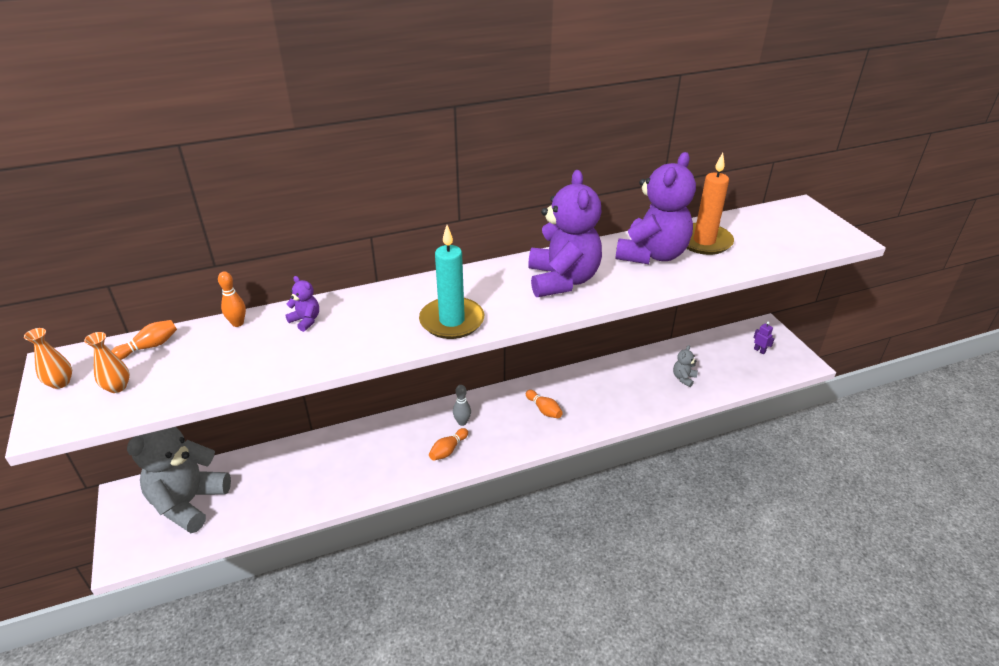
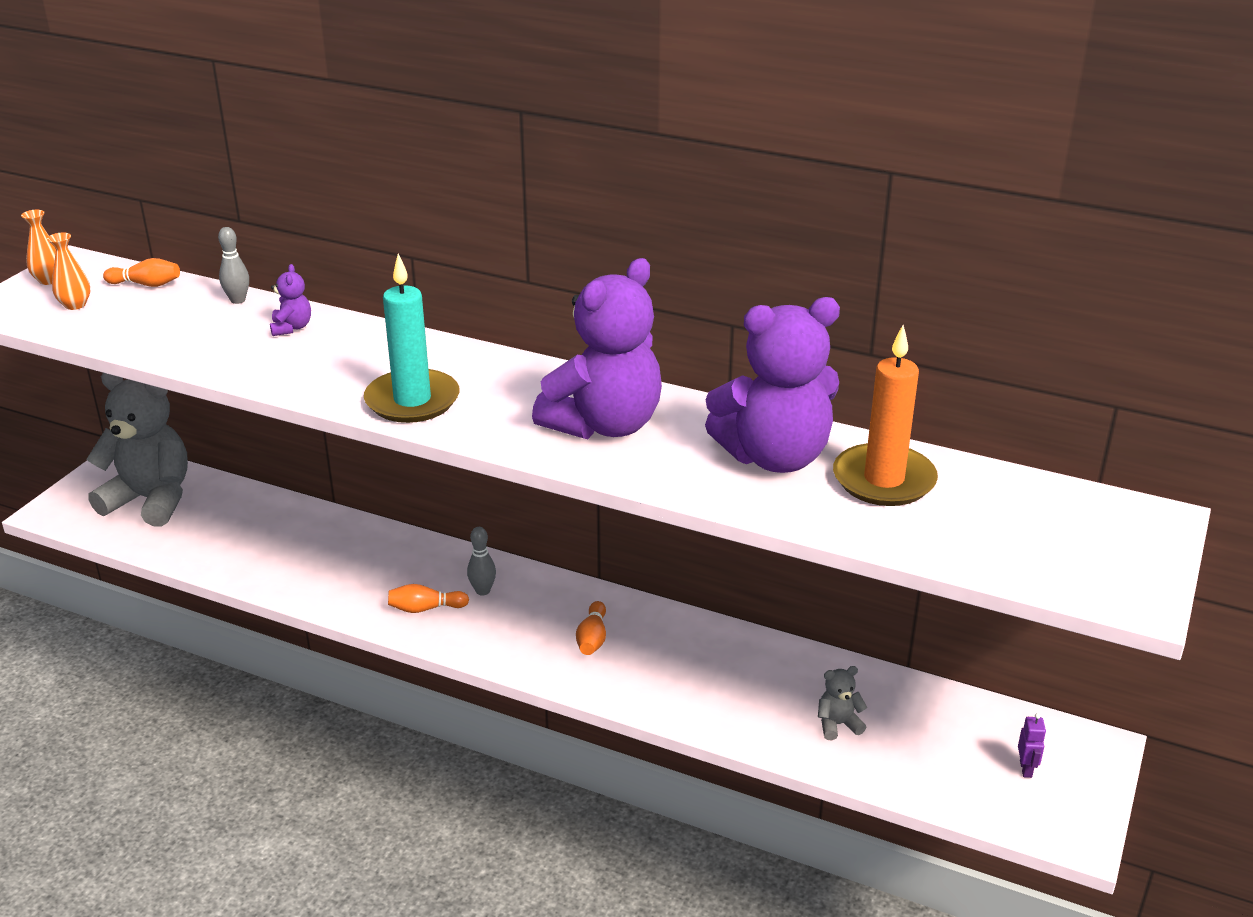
camera: 45 degrees right, 5 degrees down
(189, 502) = (151, 500): grey teddy bear -> grey teddy bear turned 45 degrees clockwise
(238, 323) = (238, 300): orange bowling pin -> grey bowling pin

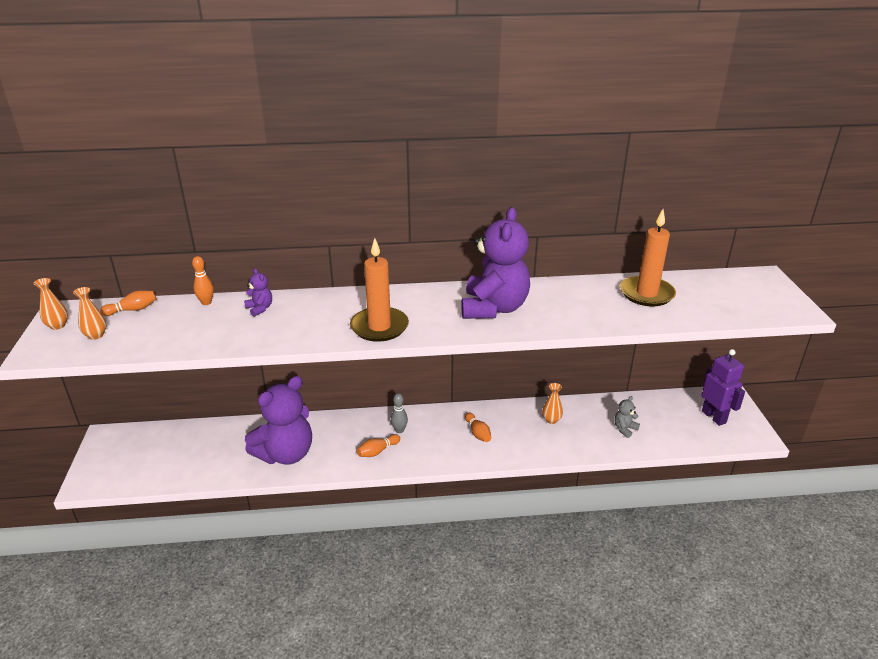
camera: 30 degrees left, 0 degrees up
(151, 500) = (150, 452): grey teddy bear -> none
(238, 300) = (206, 302): grey bowling pin -> orange bowling pin
(412, 400) = (379, 327): turquoise candle -> orange candle
(727, 663) = (551, 420): none -> orange vase
(775, 457) = (589, 298): purple teddy bear -> purple teddy bear (286, 454)
(1026, 769) = (714, 417): purple robot -> purple robot, size x2.20

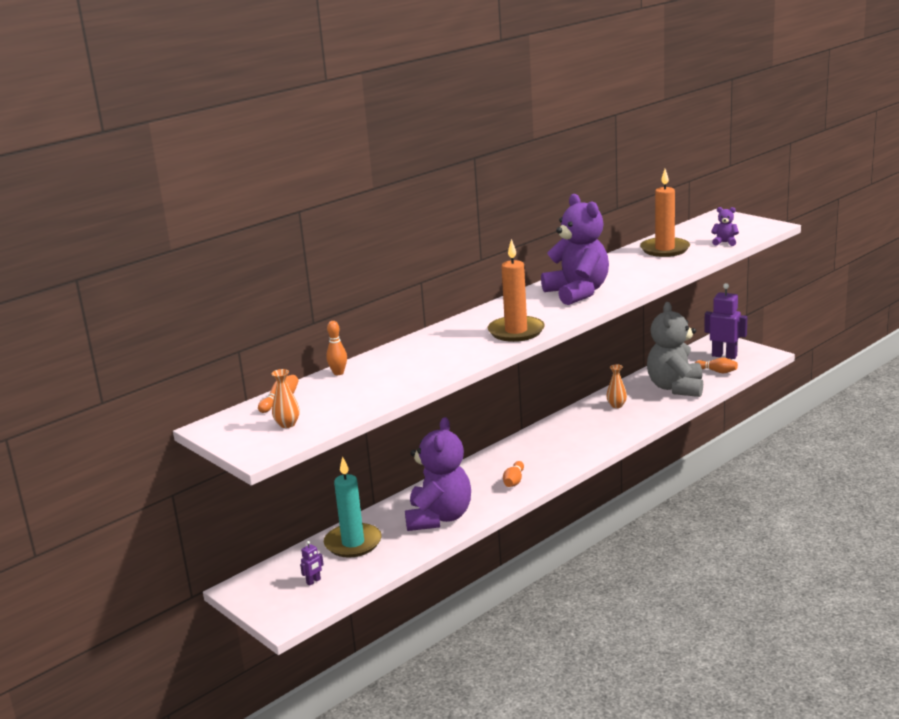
camera: 35 degrees left, 10 degrees down
(57, 326) = (233, 434): orange vase -> none
(145, 460) = (313, 581): none -> purple robot
(210, 441) = (353, 543): none -> turquoise candle
(260, 308) = (395, 358): purple teddy bear -> purple teddy bear (725, 242)
(399, 430) = (509, 462): grey bowling pin -> none
(478, 433) = (574, 436): orange bowling pin -> orange bowling pin (717, 371)
(624, 429) = (676, 388): grey teddy bear -> grey teddy bear, size x2.47

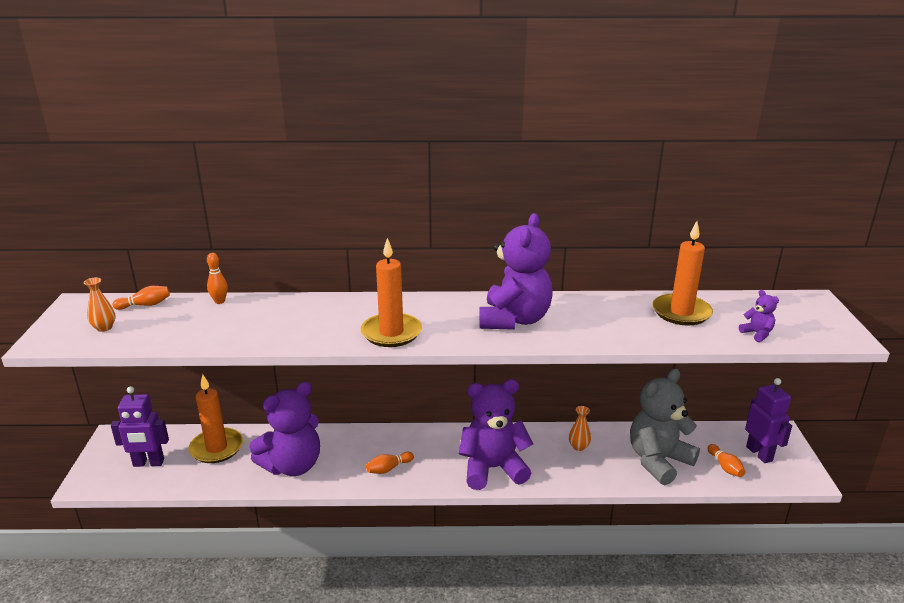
camera: 40 degrees right, 5 degrees up
(313, 581) = (148, 463): purple robot -> purple robot, size x2.20
(353, 543) = (216, 448): turquoise candle -> orange candle
(584, 444) = (492, 468): none -> purple teddy bear

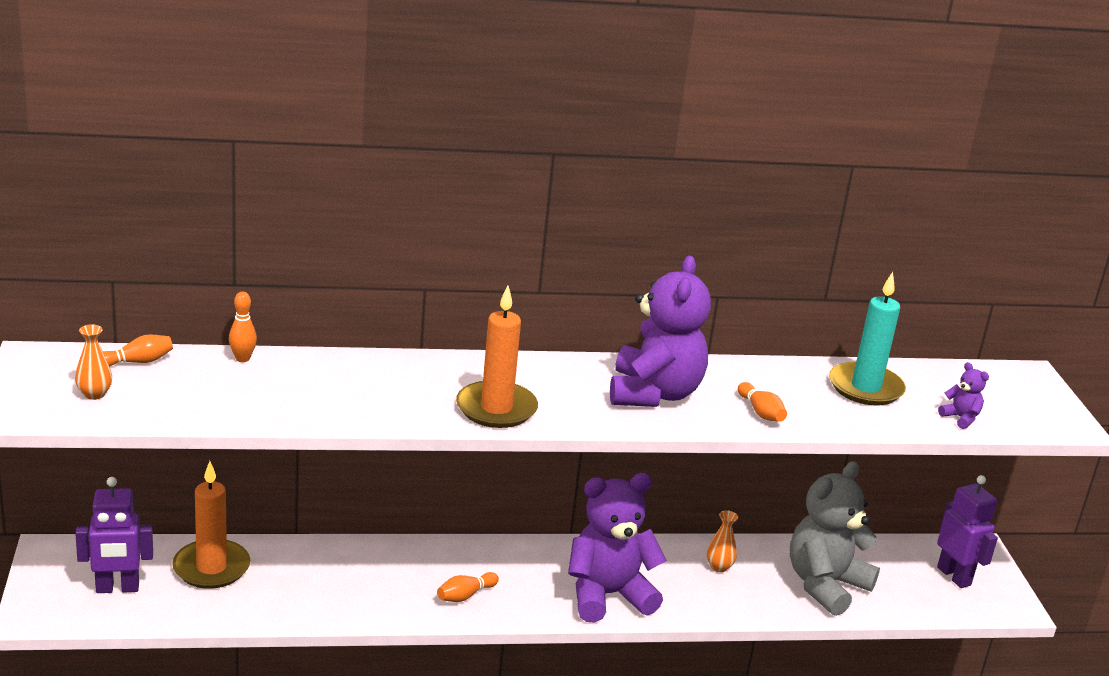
camera: 10 degrees left, 0 degrees up
(292, 465) = (329, 592): purple teddy bear -> none
(681, 312) = (865, 388): orange candle -> turquoise candle
(725, 467) = (911, 593): orange bowling pin -> orange bowling pin (760, 412)

